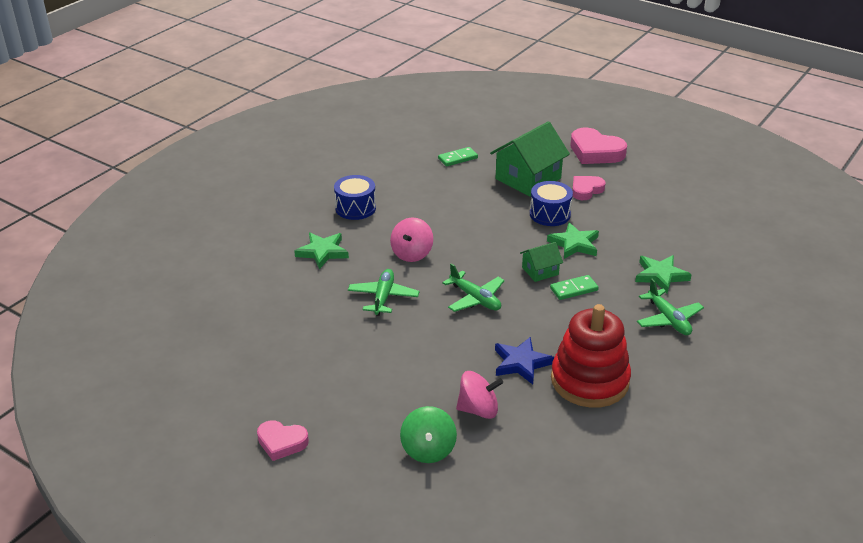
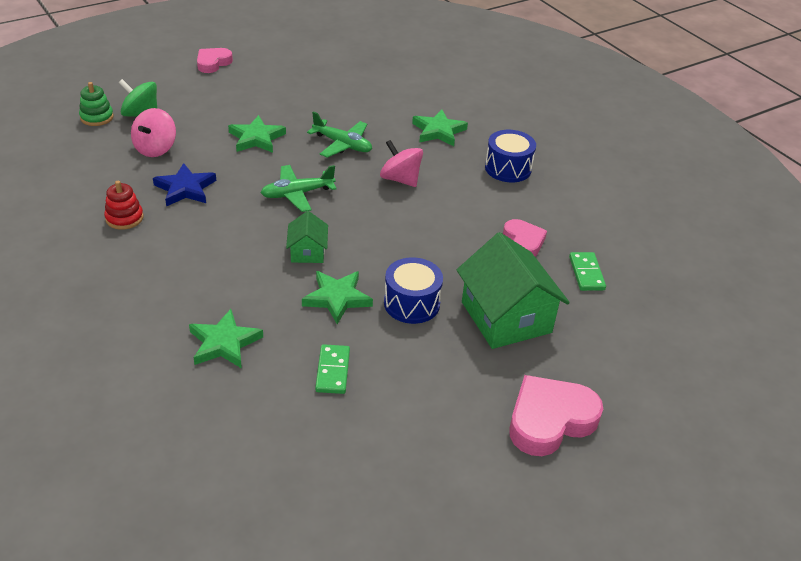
camera: 110 degrees right, 5 degrees up
(411, 351) = (256, 138): none -> green star
(458, 482) = (97, 117): none -> green stacking toy
(573, 289) = (258, 263): green domino -> green domino (333, 371)
(586, 190) = (448, 361): pink heart -> pink heart (523, 242)
(589, 380) = (124, 218): red stacking toy -> red stacking toy, size x0.46
(668, 319) = (150, 311): green plane -> none

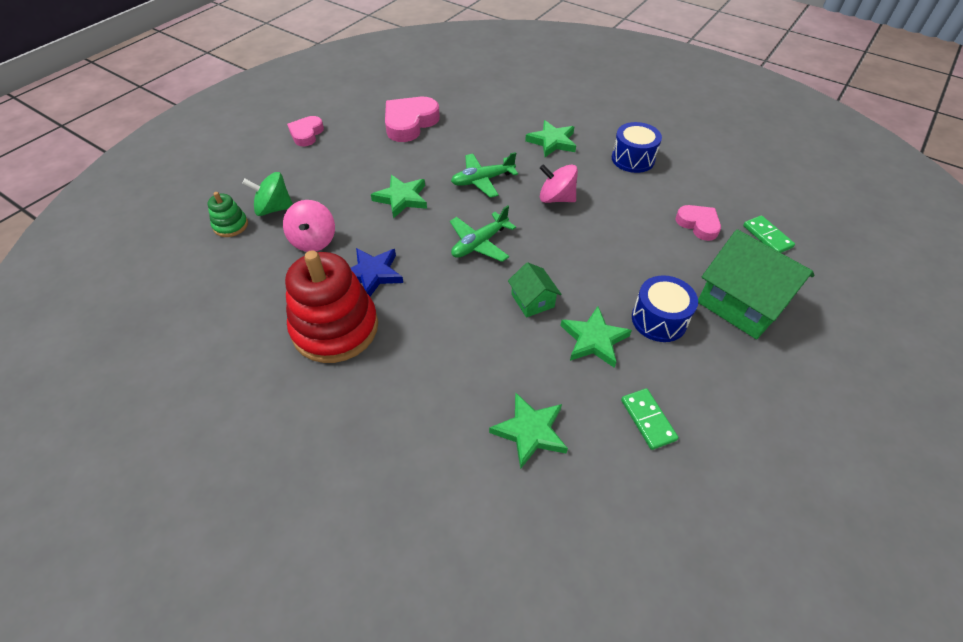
camera: 20 degrees left, 10 degrees up
(124, 218) = (335, 328): red stacking toy -> red stacking toy, size x2.18
(342, 144) = (482, 180): green plane -> green plane turned 150 degrees clockwise
(550, 420) = (854, 392): pink heart -> pink heart (410, 123)

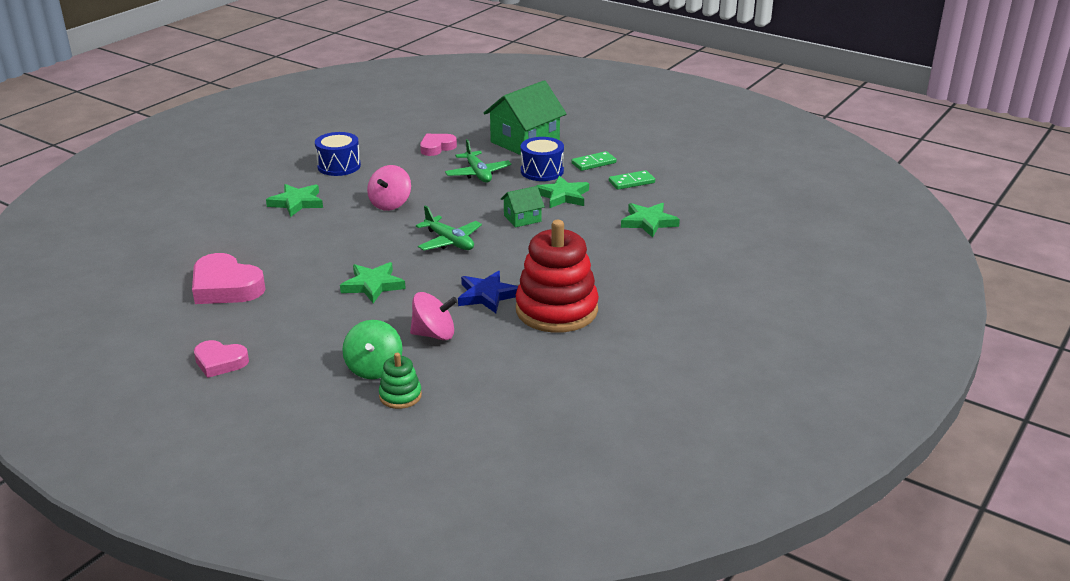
camera: 90 degrees left, 20 degrees down
(482, 180) = (353, 240): green plane -> green plane (478, 174)
(767, 236) = (454, 125): green domino -> green domino (593, 163)

